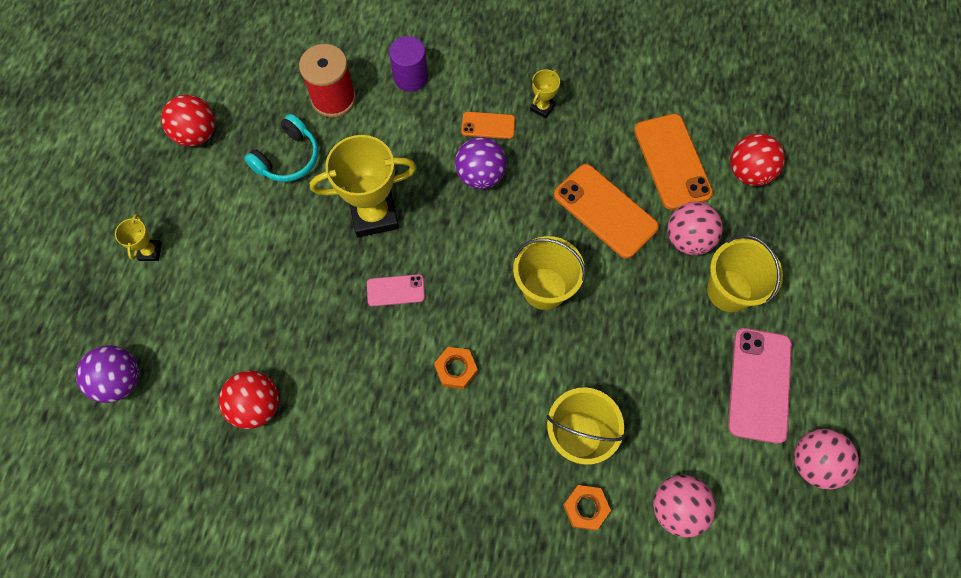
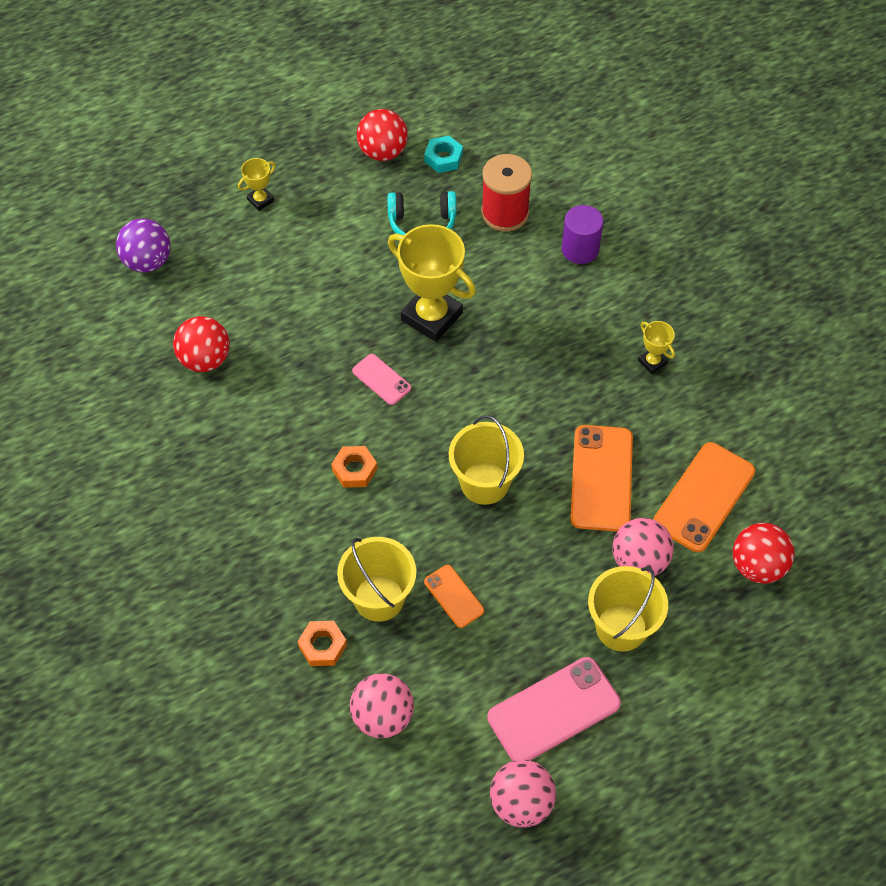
camera: 50 degrees right, 10 degrees down
(245, 99) = (443, 158): none -> turquoise nut
(480, 175) = (541, 364): purple ball -> none
(488, 125) = (593, 335): orange phone -> orange phone (453, 596)
(542, 107) = (652, 362): yellow trophy -> yellow trophy turned 60 degrees clockwise

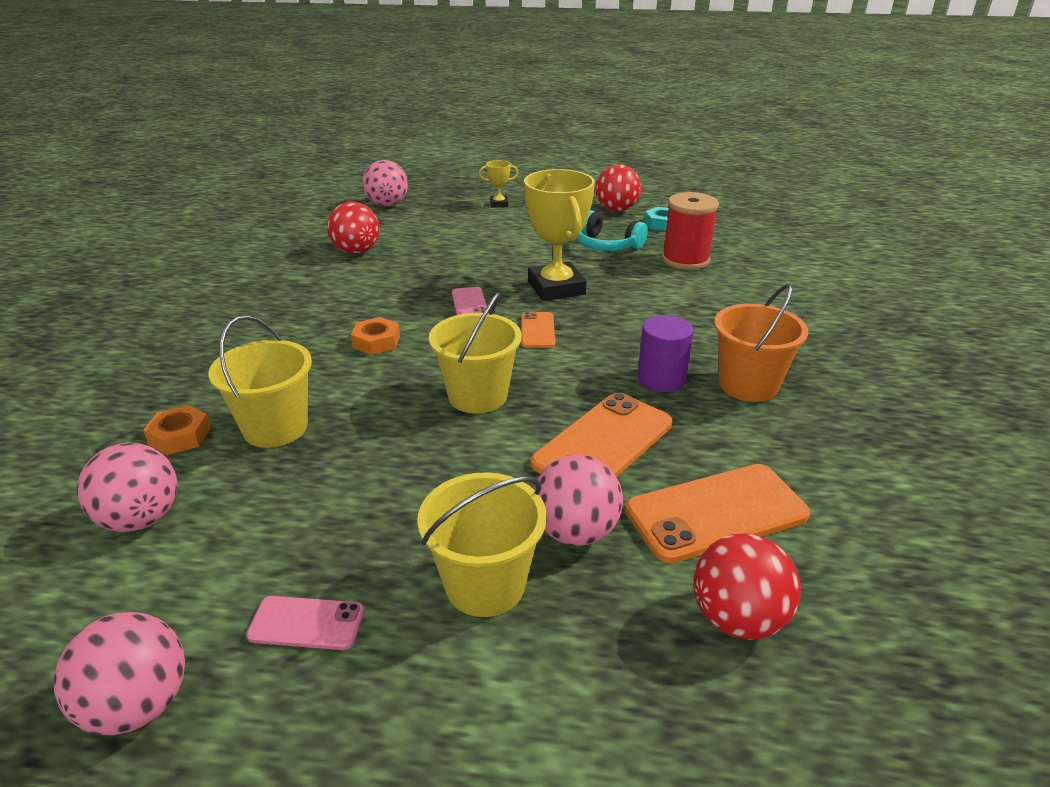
camera: 35 degrees right, 25 degrees down
(148, 261) = (387, 205): purple ball -> pink ball
(453, 596) = (341, 460): orange phone -> orange phone (537, 330)
(553, 710) = (307, 623): pink phone -> pink phone, size x0.53
(580, 249) = (737, 296): purple cylinder -> purple cylinder (661, 379)
(652, 362) = (748, 385): yellow trophy -> orange bucket

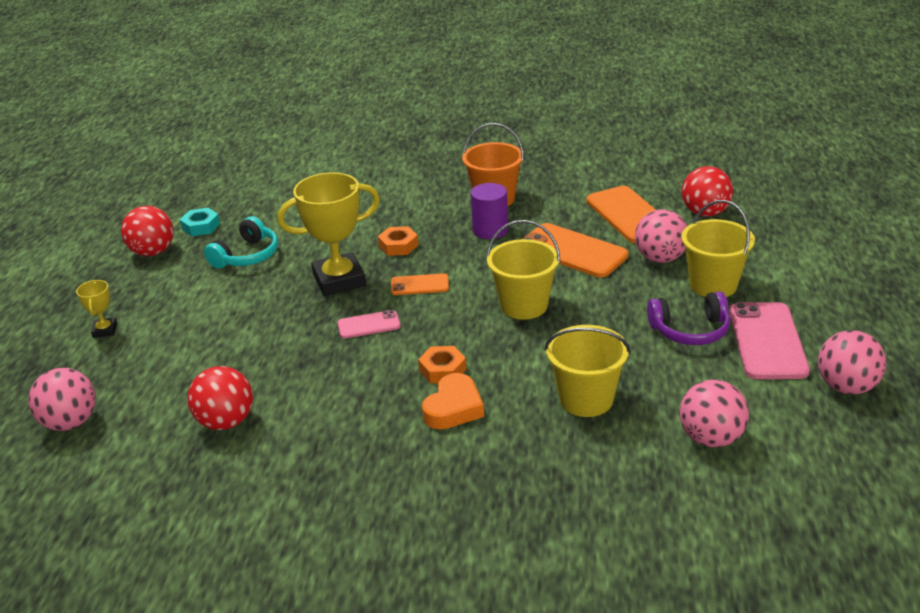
camera: 90 degrees left, 0 degrees up
(180, 436) = (609, 451): orange nut -> orange nut (398, 246)
(307, 623) = (767, 341): pink phone -> pink phone, size x1.87
(312, 347) = (453, 408): none -> orange heart
(371, 536) = (690, 330): none -> purple headphones
(685, 260) = (289, 216): red spool -> none

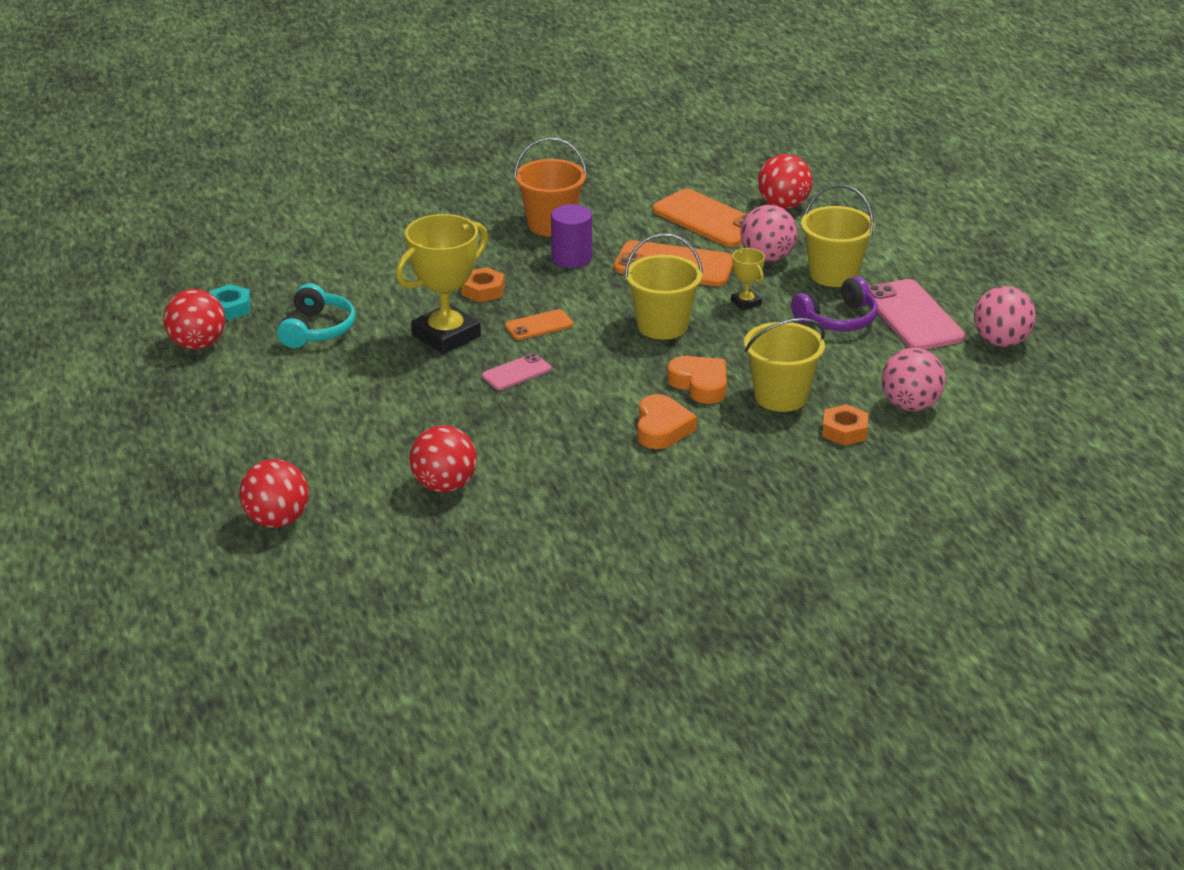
camera: 25 degrees left, 0 degrees up
(70, 423) = (277, 520): pink ball -> red ball
(105, 330) = (223, 432): yellow trophy -> yellow trophy (746, 303)
(442, 370) = (625, 398): orange nut -> orange nut (844, 431)
(519, 370) = (700, 384): none -> orange heart

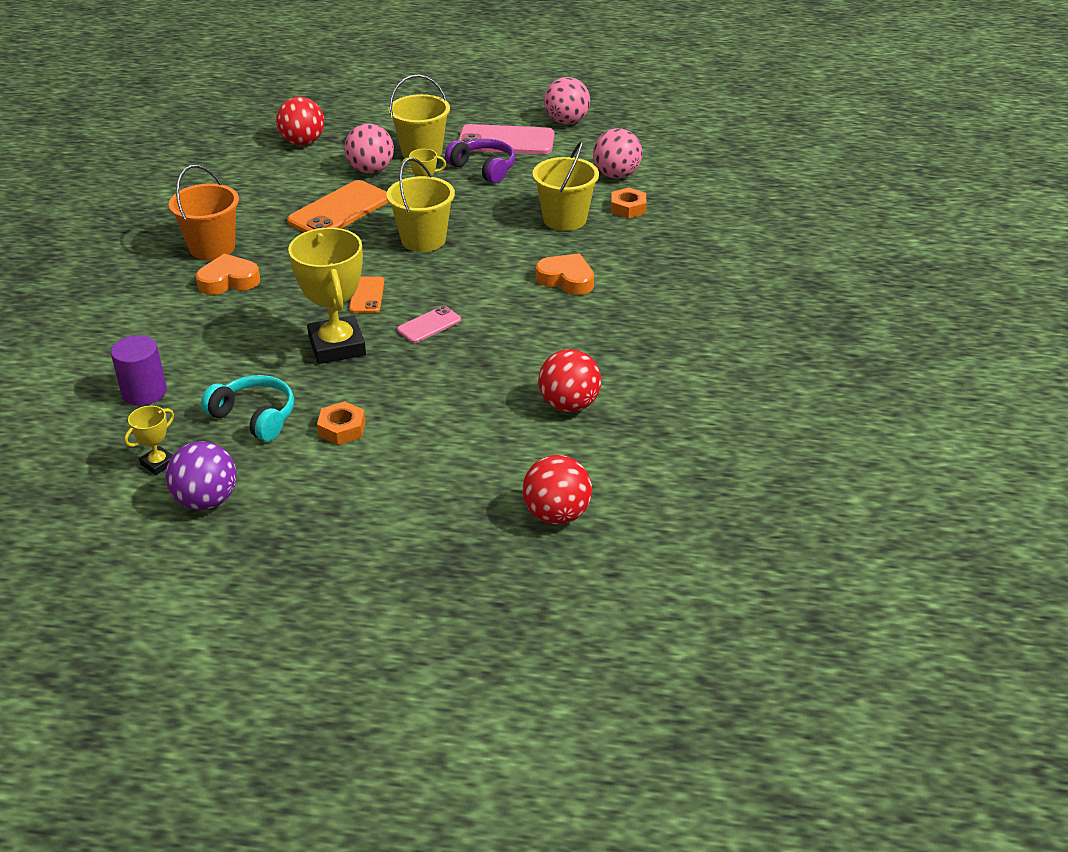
camera: 65 degrees left, 5 degrees up
(197, 345) = (206, 500): red ball -> purple ball
(229, 308) = (158, 463): turquoise nut -> yellow trophy
(483, 290) = (282, 308): orange nut -> orange nut (342, 428)
(516, 373) = (429, 325): pink phone -> pink phone turned 60 degrees clockwise
(571, 258) = (277, 252): purple cylinder -> purple cylinder (144, 392)
(700, 384) = (520, 247): orange heart -> orange heart (228, 281)
(708, 219) = (287, 177): orange phone -> none
(837, 319) = (484, 168): purple headphones -> purple headphones turned 45 degrees counterclockwise

